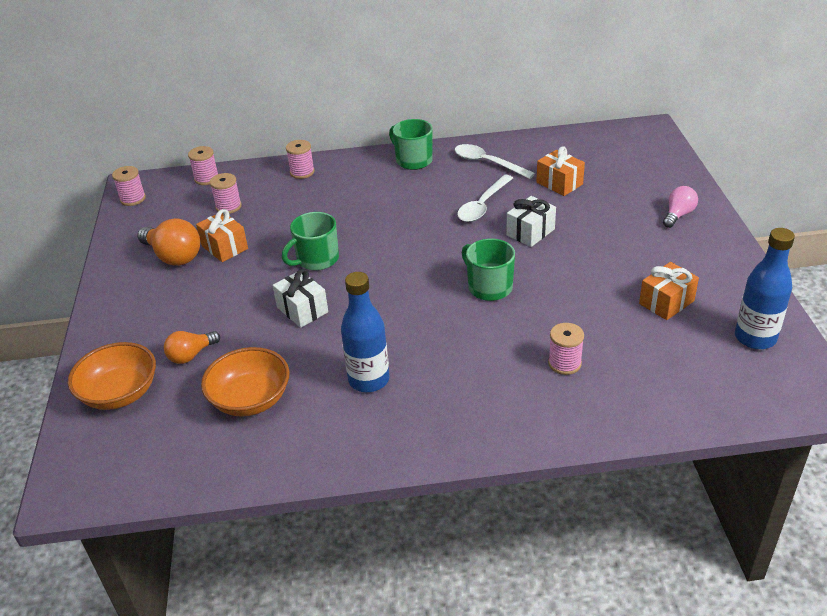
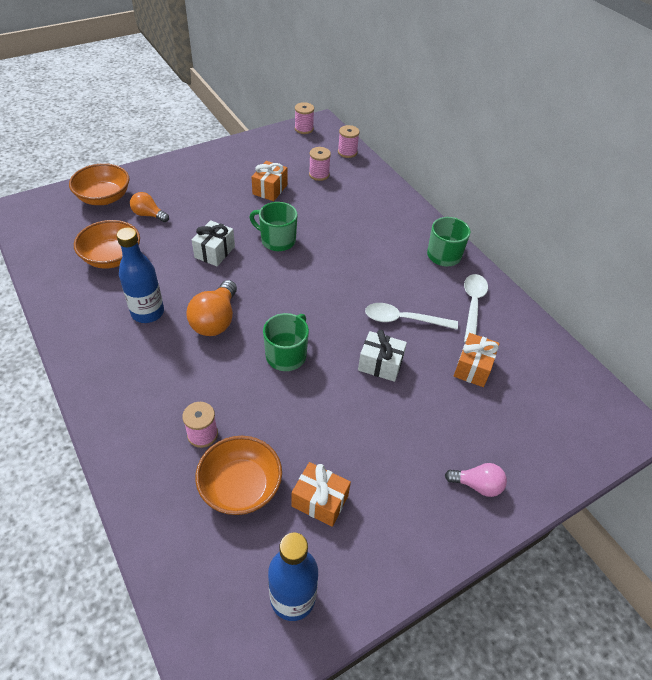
camera: 60 degrees right, 10 degrees up
(174, 256) = (249, 170): orange light bulb -> orange light bulb (215, 320)
(302, 172) = (385, 196): pink spool -> none
(635, 348) = (240, 487): none -> orange bowl

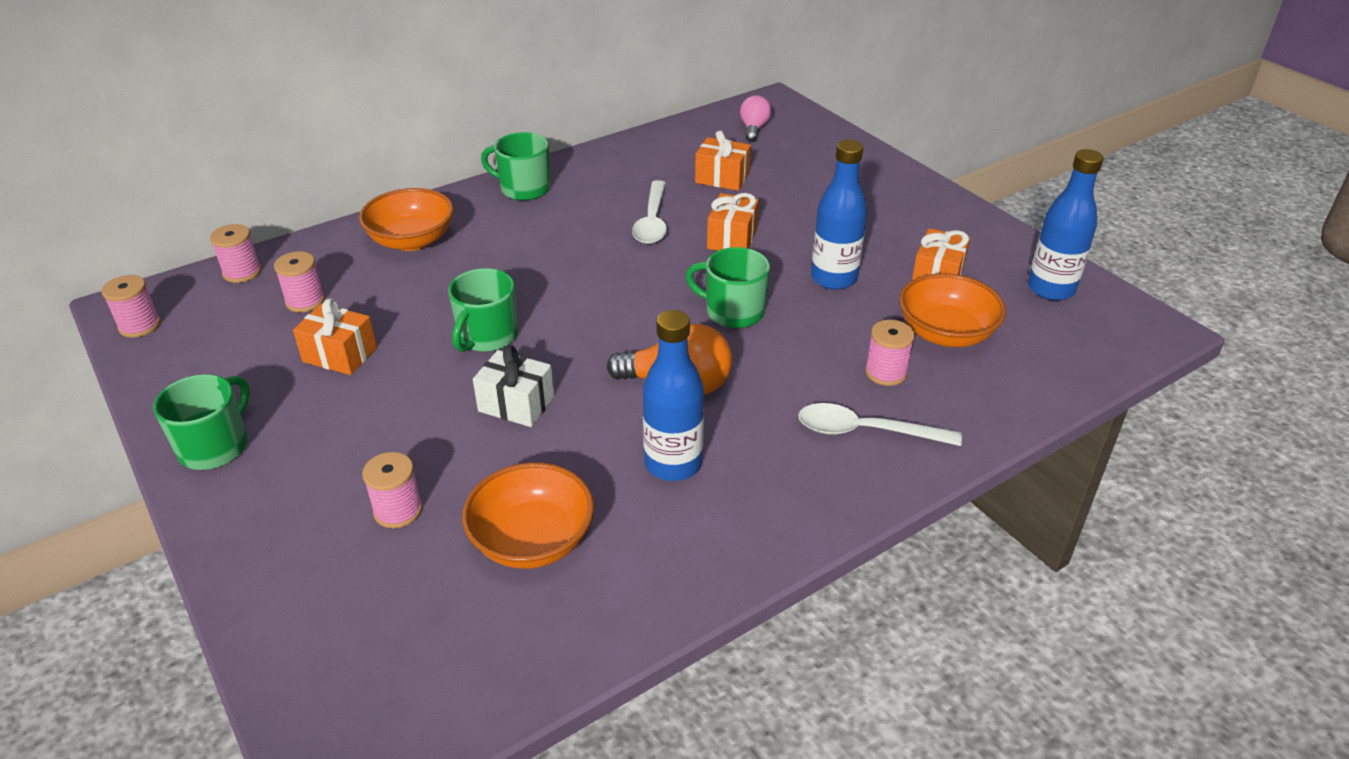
camera: 90 degrees left, 10 degrees down
(104, 198) = (324, 599): orange bowl -> orange bowl (412, 240)
(148, 215) = (398, 510): orange light bulb -> pink spool
(209, 160) = (215, 446): none -> green mug
(322, 423) = (834, 278): none -> blue bottle
(380, 364) = (732, 239): white gift -> orange gift
(472, 305) = (619, 173): white spoon -> white spoon (865, 431)
(477, 485) = (875, 183): pink light bulb -> pink light bulb (754, 129)

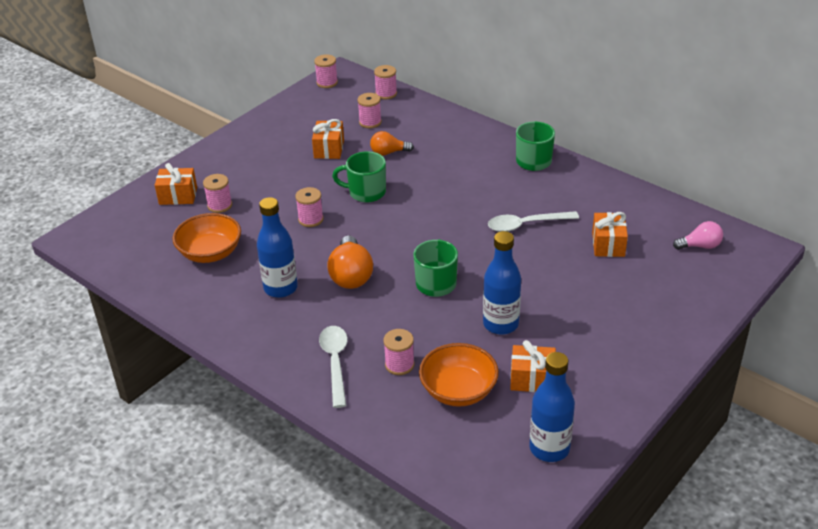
camera: 75 degrees right, 0 degrees up
(215, 446) = (247, 138): green mug -> none
(403, 298) = (388, 152): none -> orange light bulb
(412, 240) = (447, 137): orange bowl -> none
(516, 404) = (311, 219): white gift -> pink spool
(732, 239) = (525, 266): orange gift -> orange gift (178, 196)

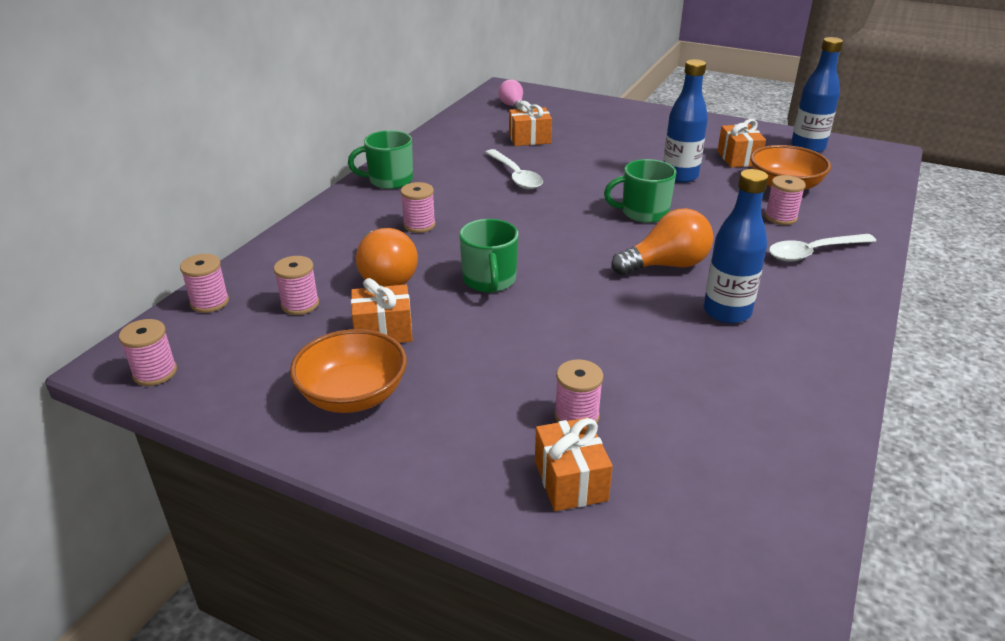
camera: 105 degrees left, 5 degrees down
(210, 253) = (700, 394): orange bowl -> orange bowl (353, 395)
(311, 219) = (571, 315): pink spool -> pink spool (419, 225)
(388, 152) = (386, 276): orange light bulb -> orange light bulb, size x1.62

